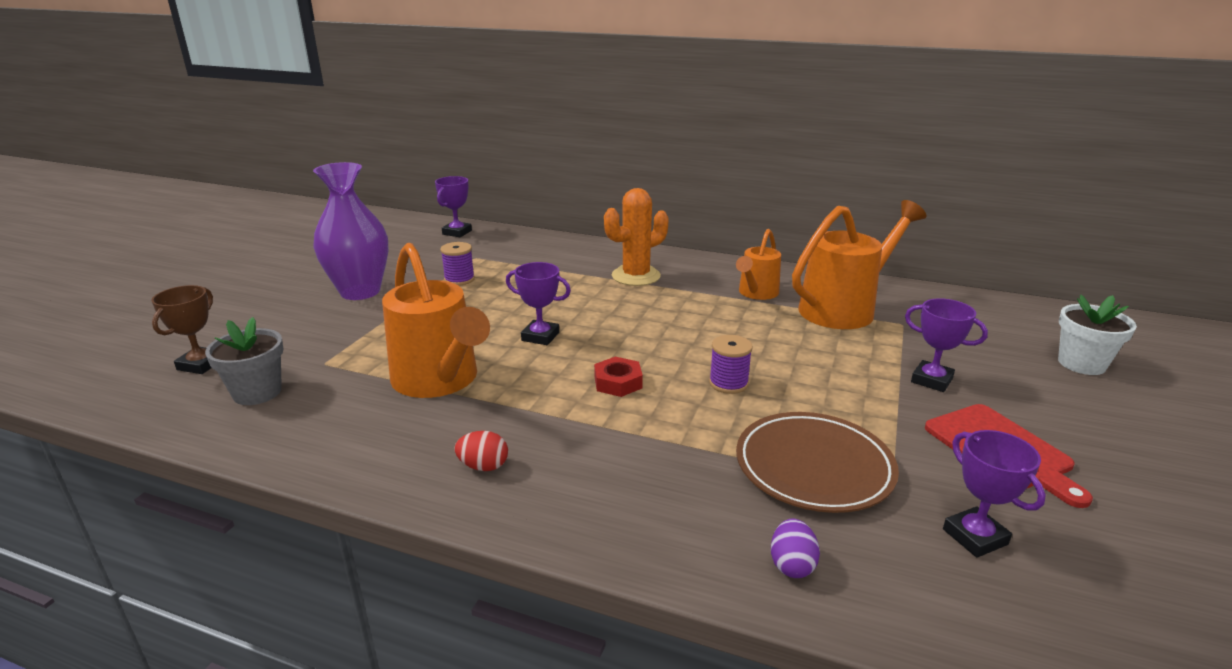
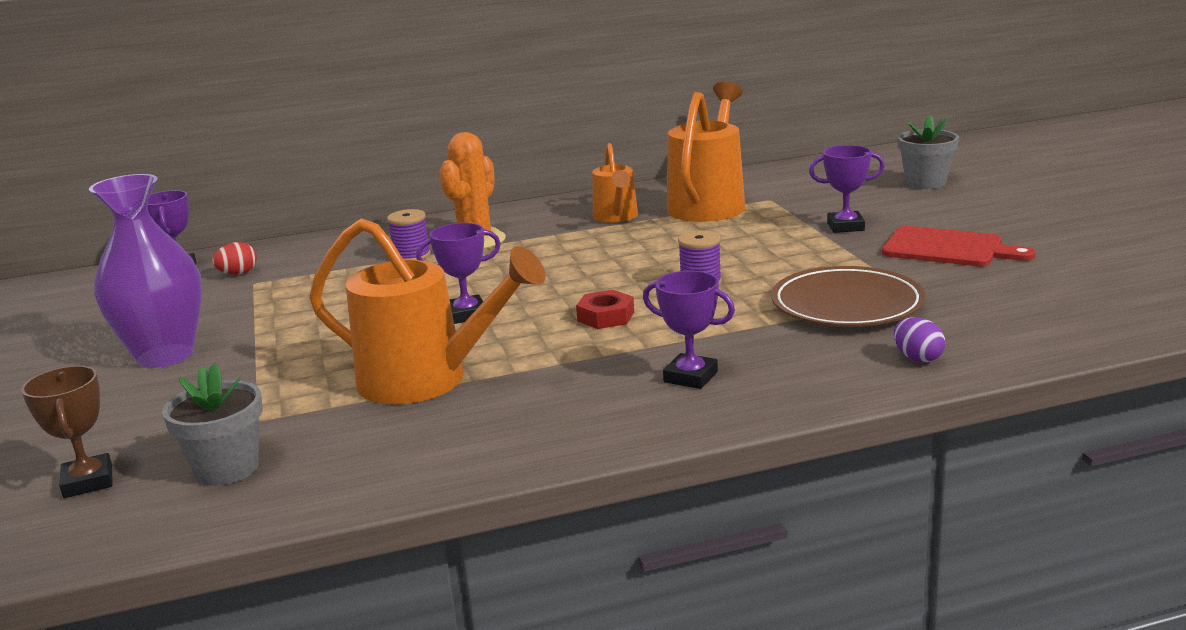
camera: 35 degrees left, 5 degrees down
(459, 279) = (276, 305): purple spool -> purple spool (412, 256)
(483, 466) = (592, 411): red egg -> red egg (238, 273)
(975, 537) = (998, 297): purple trophy -> purple trophy (690, 377)
(1081, 364) = (925, 183): white flower pot -> grey flower pot

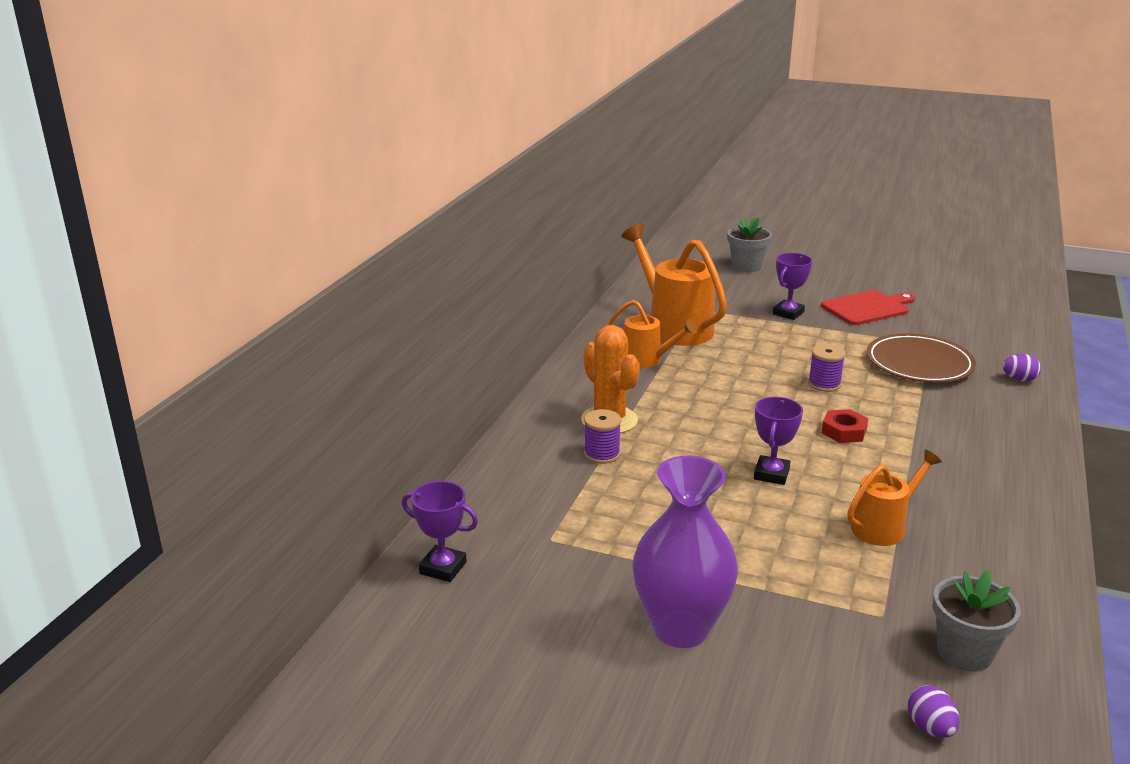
camera: 55 degrees left, 5 degrees up
(88, 482) = (930, 728): brown trophy -> purple egg
(238, 273) = (510, 540): red egg -> none
(428, 380) = (884, 526): orange watering can -> orange watering can, size x0.58
(690, 377) = (978, 443): purple trophy -> none

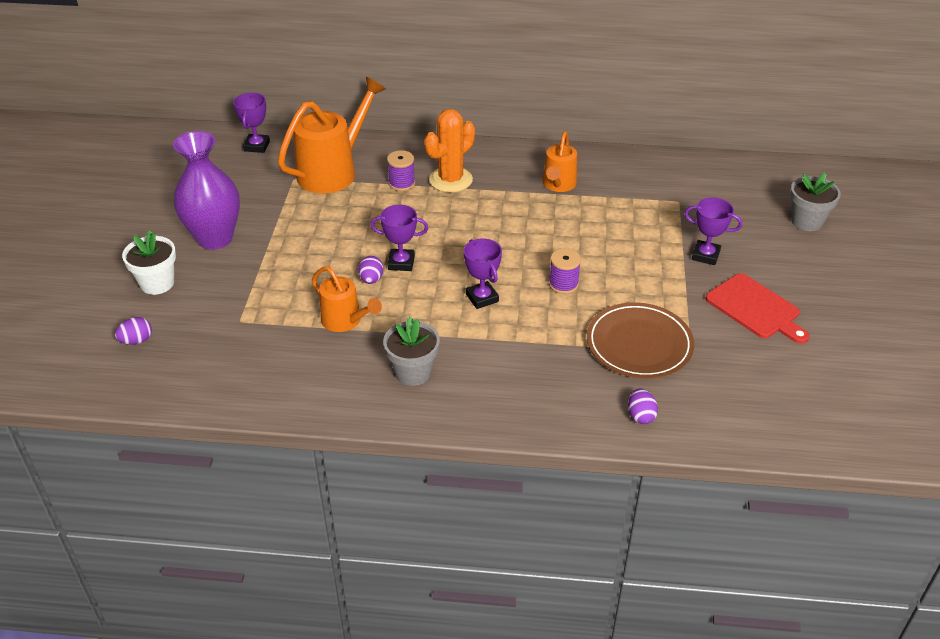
camera: 75 degrees right, 15 degrees up
(673, 326) = (632, 191): orange watering can -> orange watering can (333, 171)
(787, 699) = (157, 283): none -> white flower pot
(802, 499) = (371, 279): none -> purple egg
(844, 431) = (482, 298): red nut -> purple trophy
(964, 652) = (207, 358): grey flower pot -> grey flower pot (413, 372)

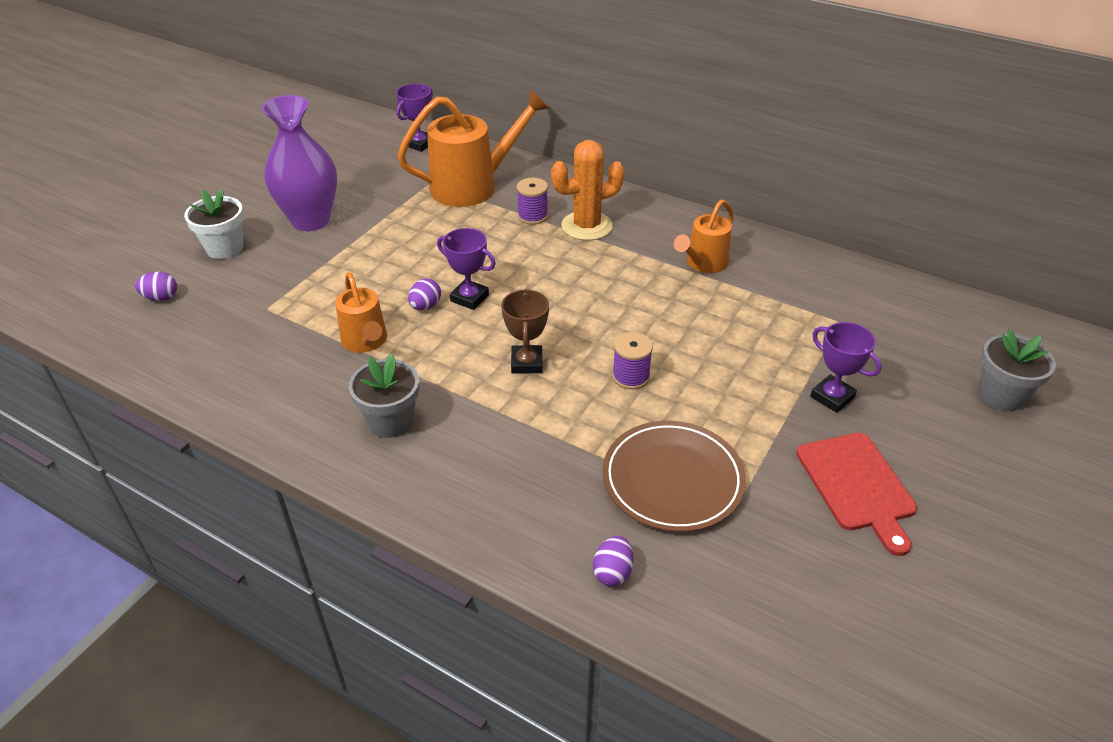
camera: 25 degrees right, 0 degrees up
(482, 298) = (527, 363): purple trophy -> brown trophy

